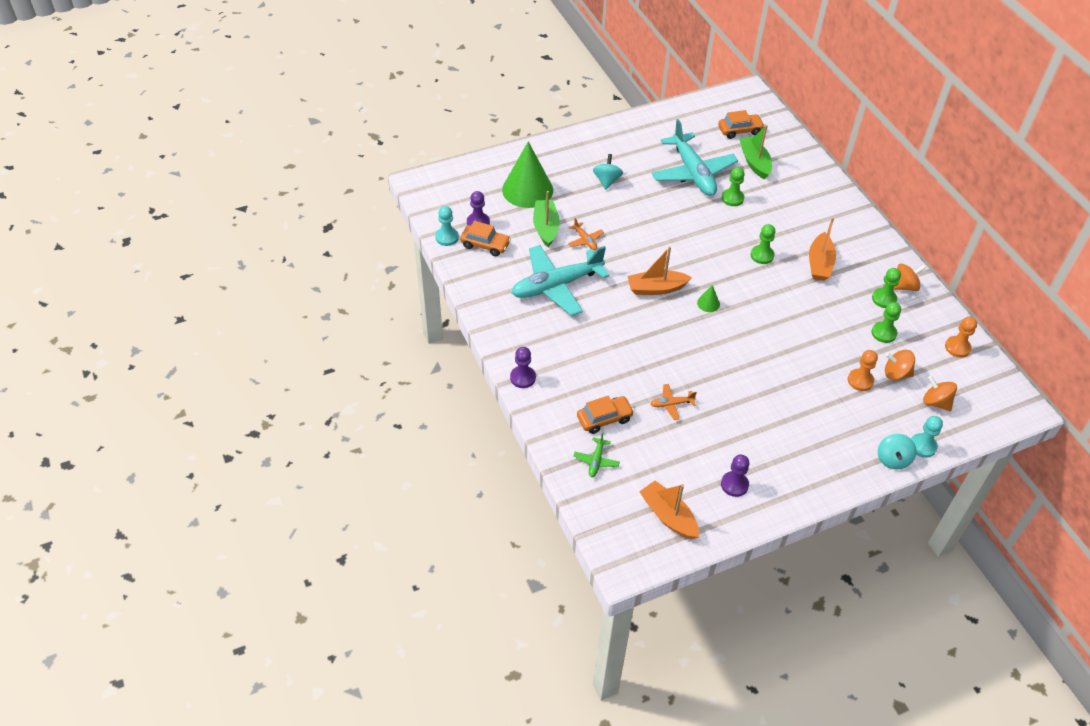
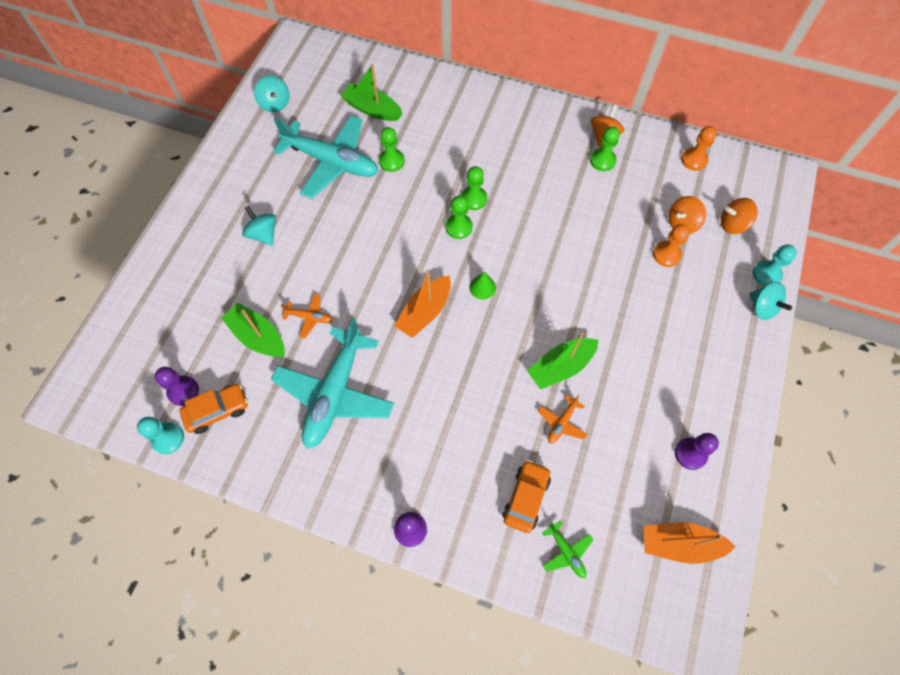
camera: 45 degrees left, 15 degrees up
(527, 190) = (196, 309): green cone -> none
(694, 118) = (275, 104): none -> turquoise spinning top
(707, 379) = (561, 367): none -> green boat
(740, 130) = (327, 86): orange car -> none
(819, 264) = (524, 168): orange boat -> none
(883, 333) = (635, 193): green pawn -> green pawn (459, 227)

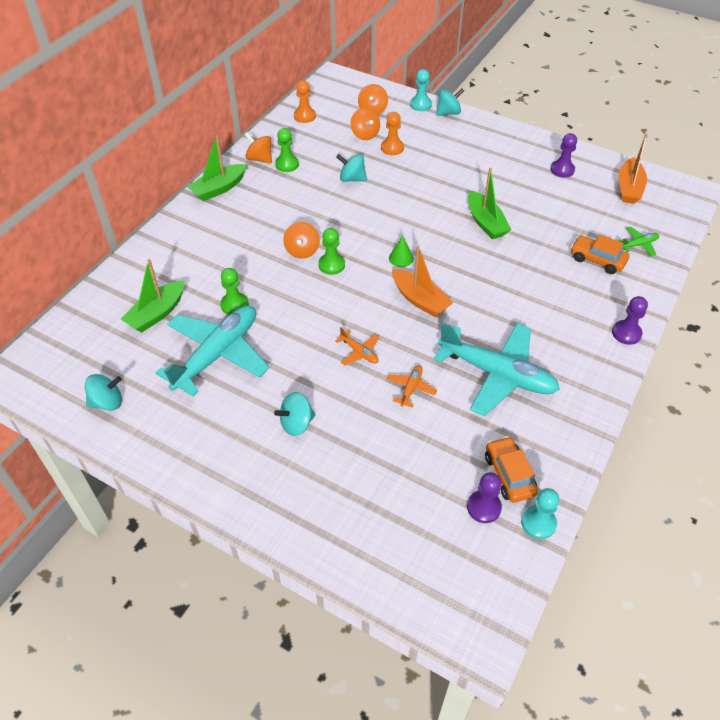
camera: 80 degrees left, 15 degrees down
(258, 336) = (426, 434): green boat -> green boat (219, 188)
(473, 199) = (302, 250): green pawn -> orange spinning top
(561, 423) = (535, 230): orange plane -> orange plane (359, 352)
(597, 223) = (352, 179): none -> turquoise spinning top

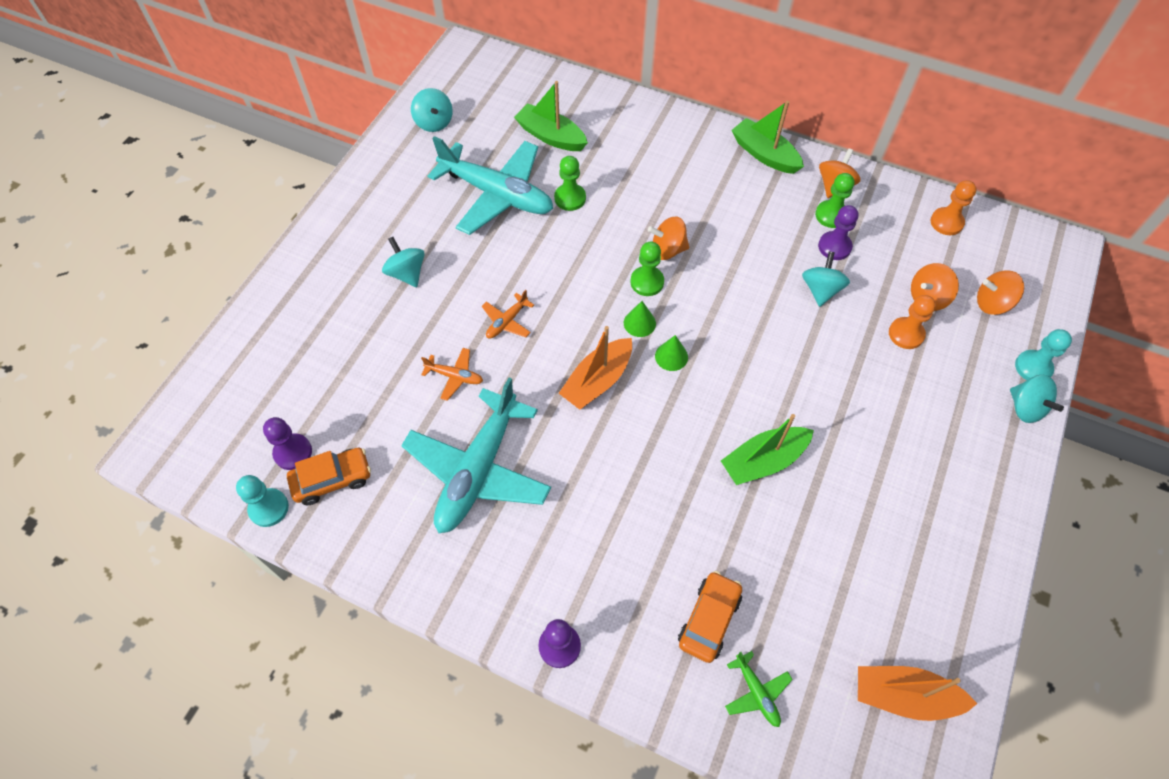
camera: 85 degrees right, 10 degrees up
(369, 272) = (639, 323): none -> green cone
(562, 170) = (924, 582): purple pawn -> purple pawn (834, 247)

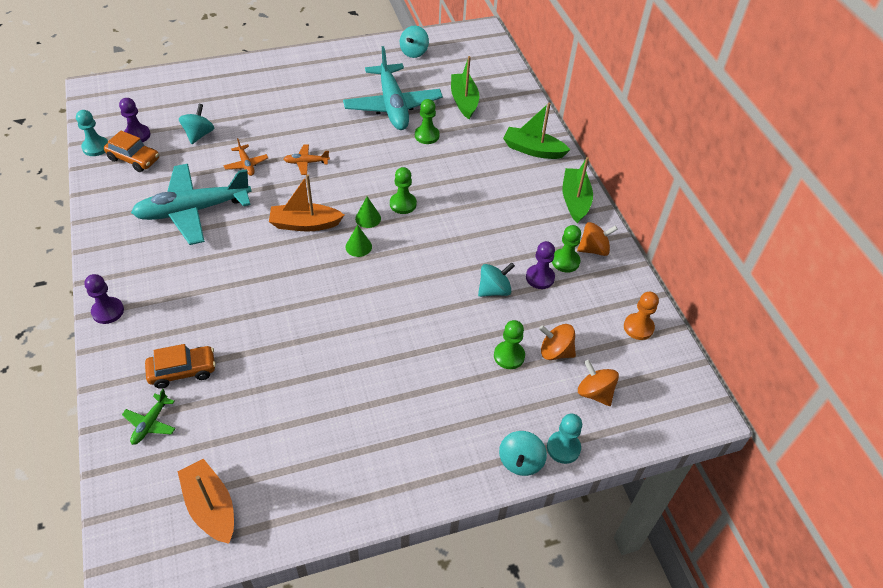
camera: 45 degrees right, 10 degrees down
(407, 273) = (296, 105): turquoise spinning top -> turquoise spinning top (199, 135)
(667, 250) = (439, 199): orange spinning top -> none
(763, 461) = (324, 335): green boat -> green boat (533, 150)
(906, 334) = (509, 356): orange pawn -> green pawn

